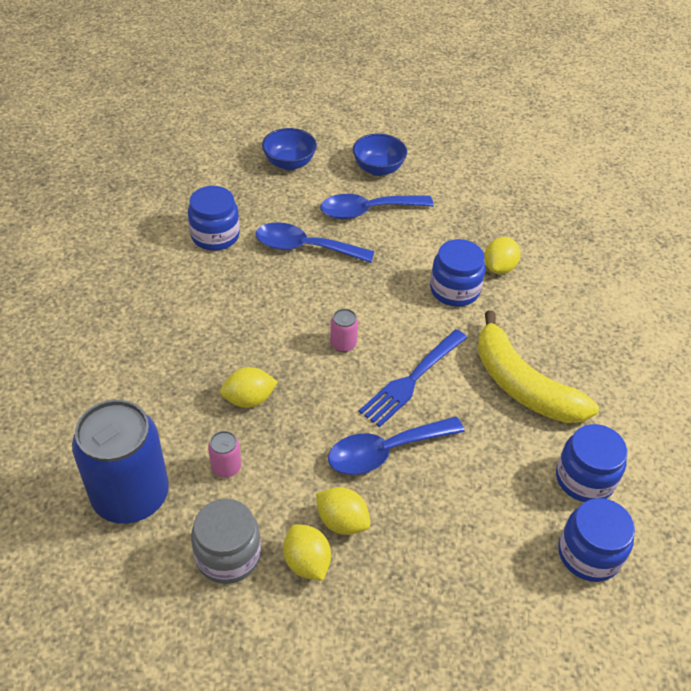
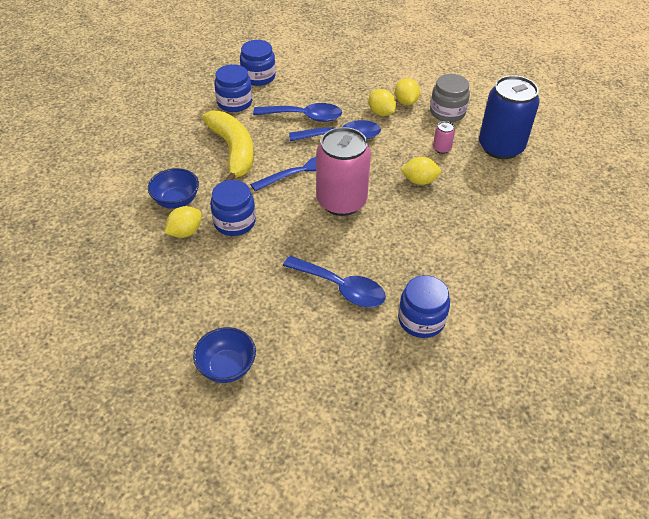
camera: 160 degrees left, 0 degrees up
(289, 163) = (320, 399): blue bowl -> blue bowl (176, 200)
(343, 344) = (341, 201): pink can -> pink can, size x2.49
(367, 211) = (265, 314): blue spoon -> blue spoon (304, 116)

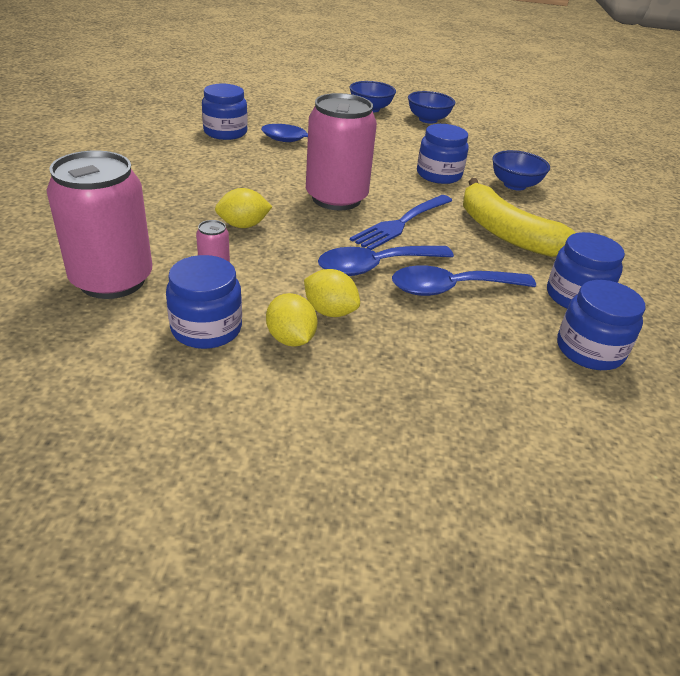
camera: 160 degrees right, 10 degrees down
(169, 330) = (428, 120): none -> blue bowl
(185, 232) = (478, 165): yellow lemon -> none
(447, 112) = (206, 329): grey jar -> blue jar
(500, 147) = (112, 280): blue can -> pink can

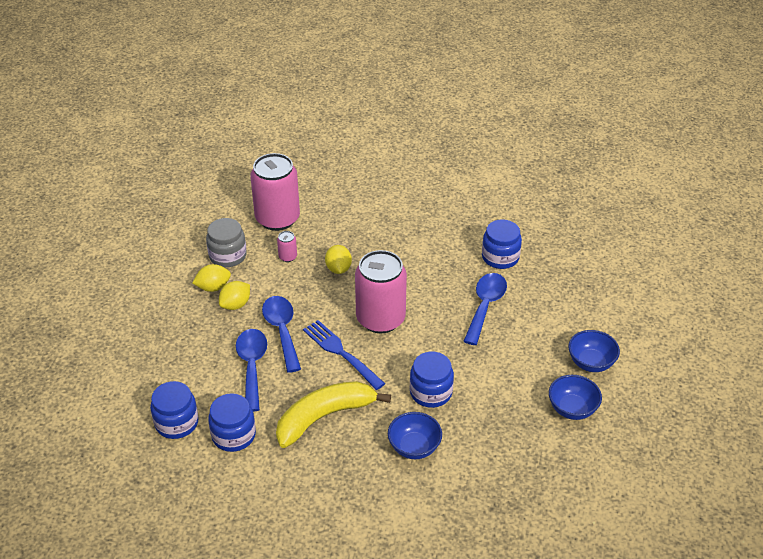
camera: 100 degrees right, 5 degrees up
(206, 329) = (228, 256): blue jar -> grey jar

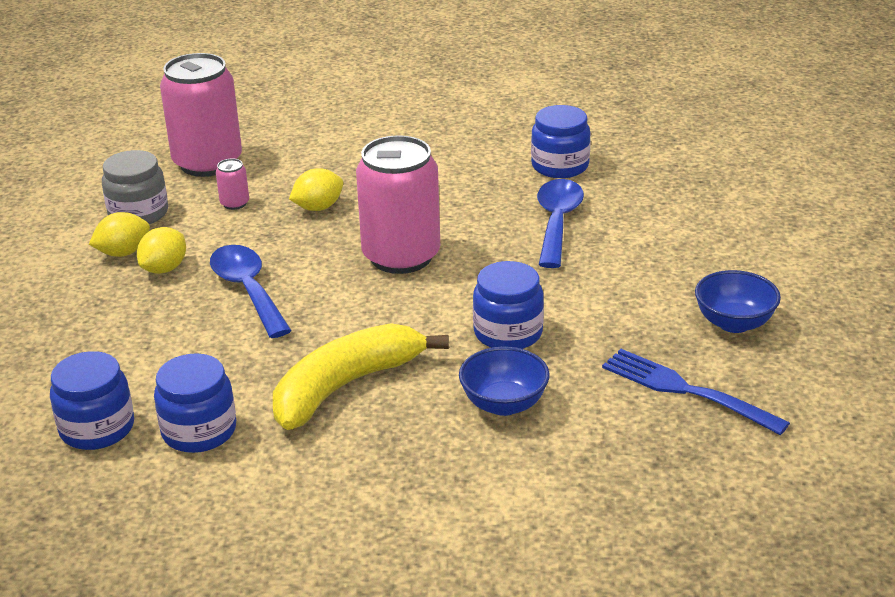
camera: 10 degrees left, 10 degrees down
(252, 366) = (209, 339): blue spoon -> none
(338, 269) = (318, 207): yellow lemon -> yellow lemon turned 75 degrees clockwise
(341, 353) = (351, 304): blue fork -> blue fork (687, 391)
(591, 363) = (740, 266): blue bowl -> none

